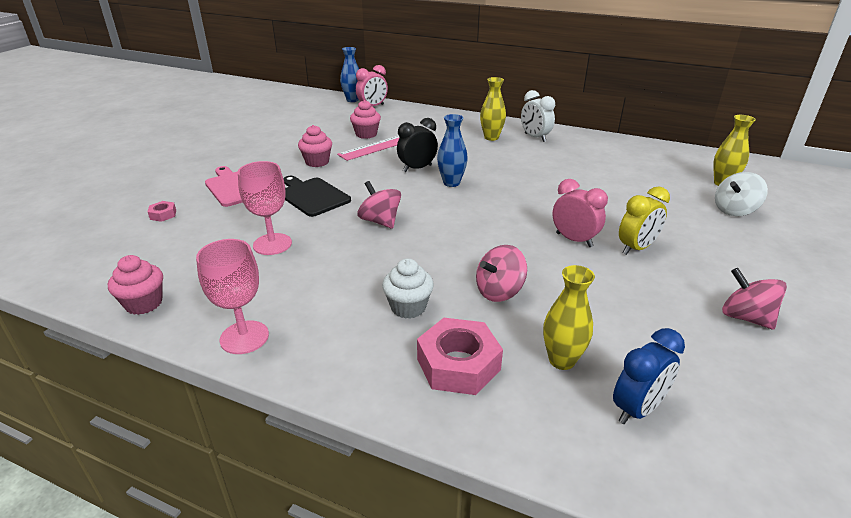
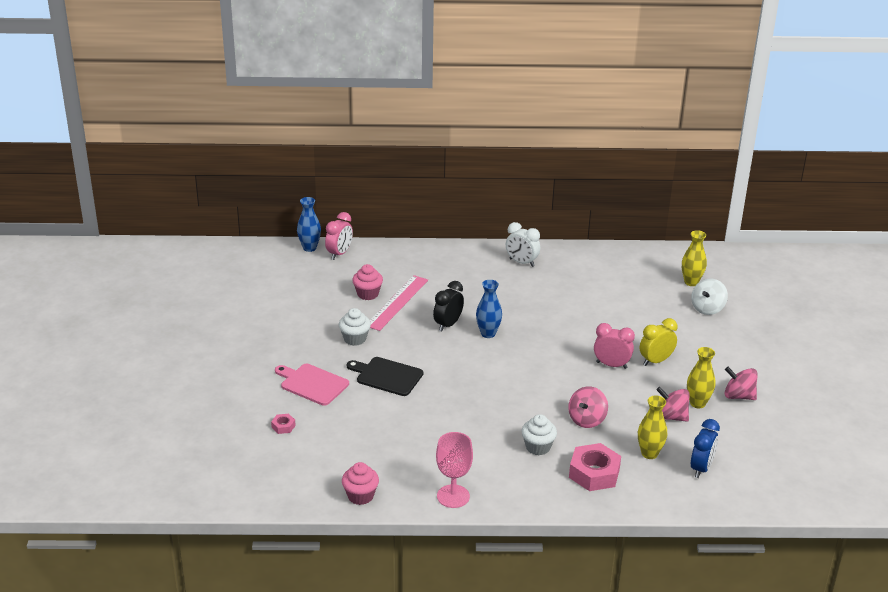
camera: 25 degrees left, 0 degrees up
(272, 244) = (401, 427): pink goblet -> none
(317, 162) = (355, 339): pink cupcake -> white cupcake
(380, 221) = (463, 386): pink spinning top -> pink spinning top (671, 417)
(491, 137) = (484, 271): yellow vase -> yellow vase (697, 403)
(636, 248) = (655, 361): yellow clock -> yellow clock turned 150 degrees counterclockwise

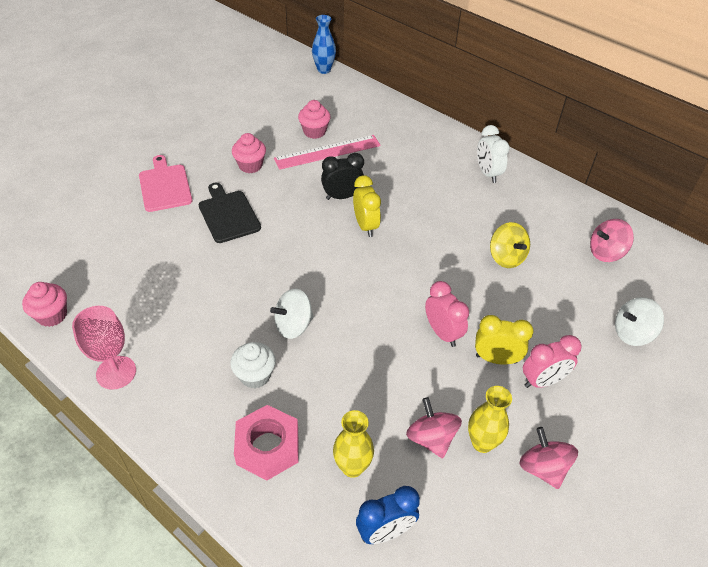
camera: 40 degrees right, 15 degrees up
(283, 426) = (93, 210): pink nut -> none
(339, 254) = (340, 86): pink clock -> pink clock (542, 381)
(355, 339) = (250, 165): white cupcake -> pink cupcake
(488, 333) = (365, 226): blue vase -> yellow clock
(523, 410) = (293, 325): none -> white spinning top
(587, 419) = (340, 378): pink spinning top -> pink spinning top (606, 252)
(595, 306) = (506, 257): none -> yellow spinning top
(691, 282) = (648, 291): yellow vase -> none

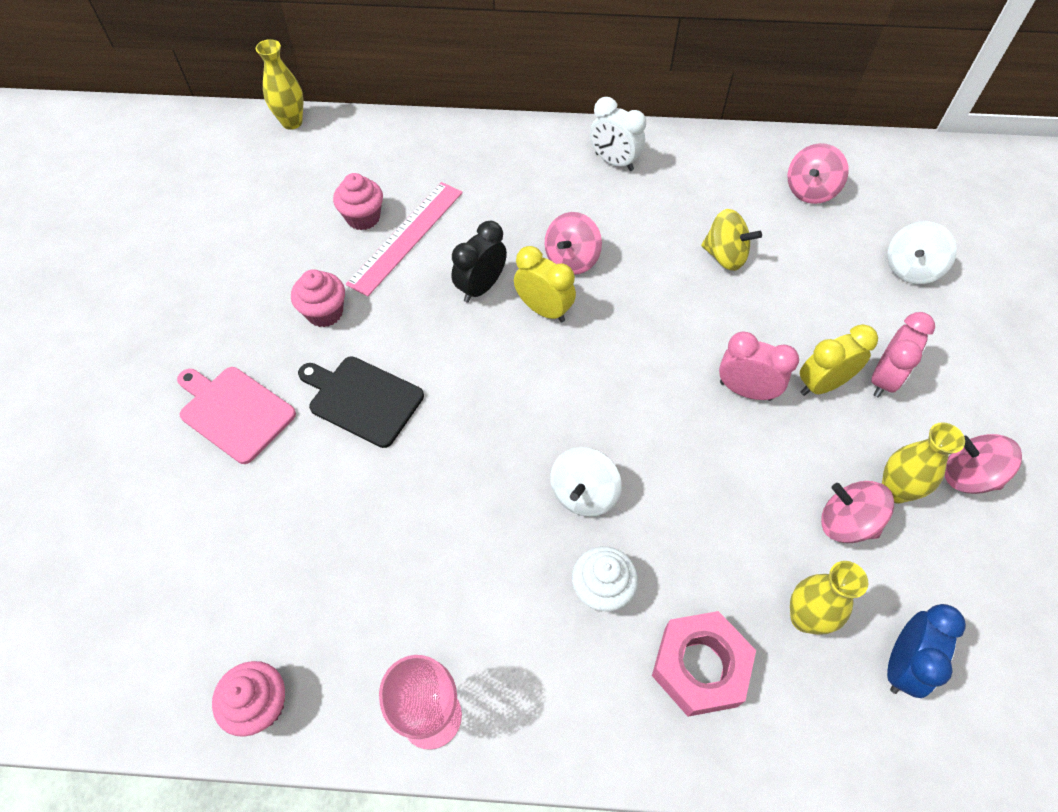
camera: 35 degrees left, 10 degrees up
(324, 70) = (292, 122): blue vase -> yellow vase
(408, 210) = (571, 259): none -> pink spinning top

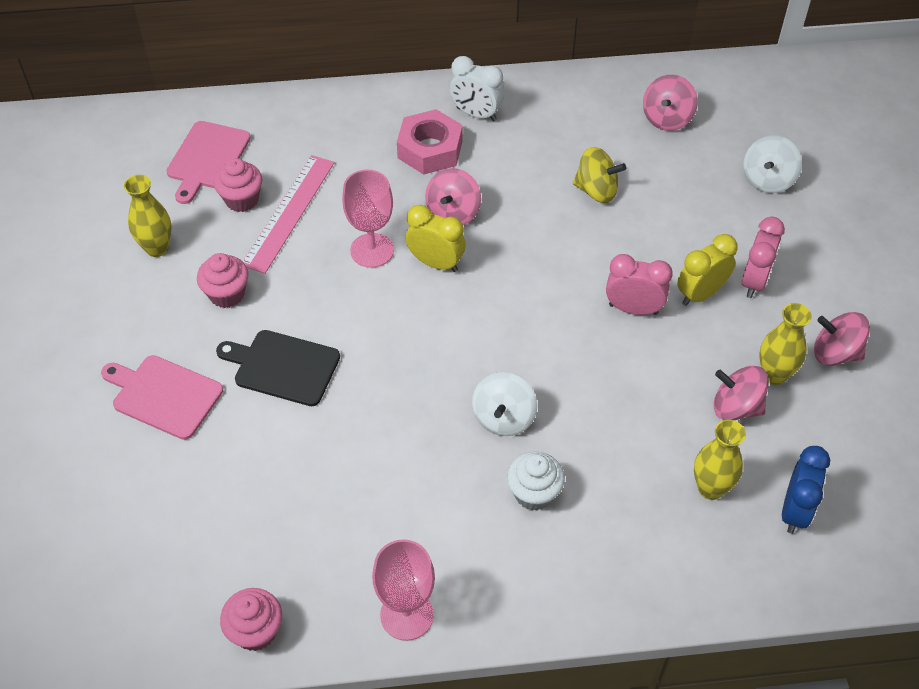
camera: 10 degrees left, 5 degrees down
(292, 122) = (145, 114): yellow vase -> yellow vase (157, 248)
(339, 172) = (207, 158): none -> pink cutting board
(481, 287) = (372, 250): black clock -> pink goblet
(700, 666) = (628, 540): pink nut -> pink nut (430, 149)

